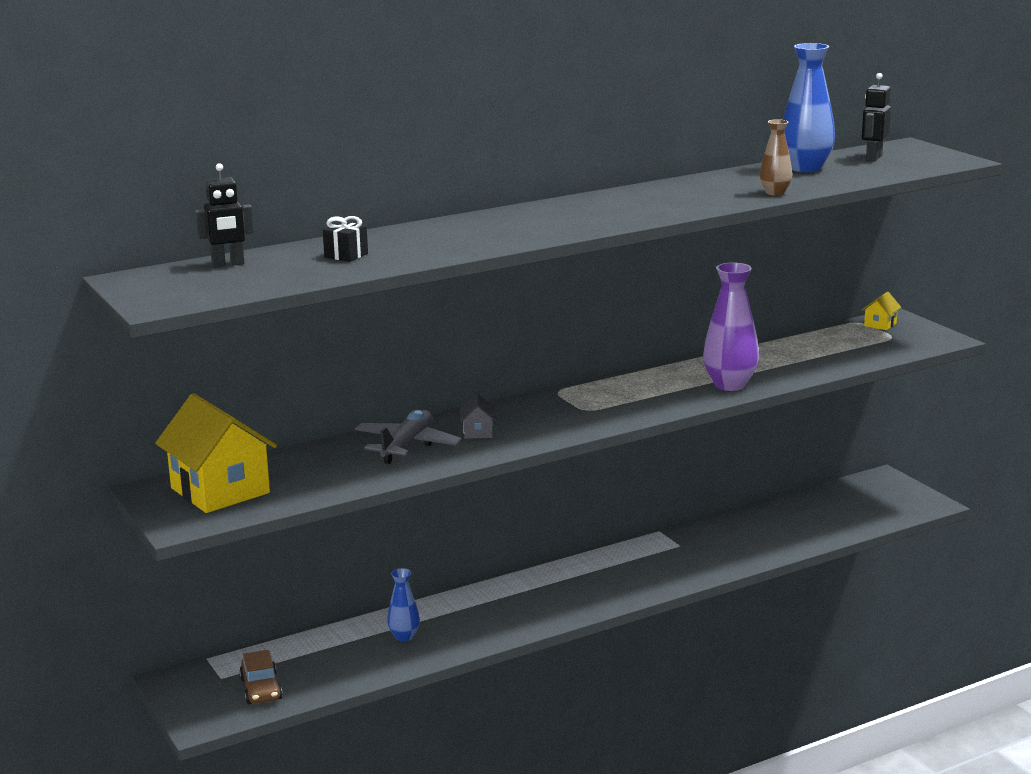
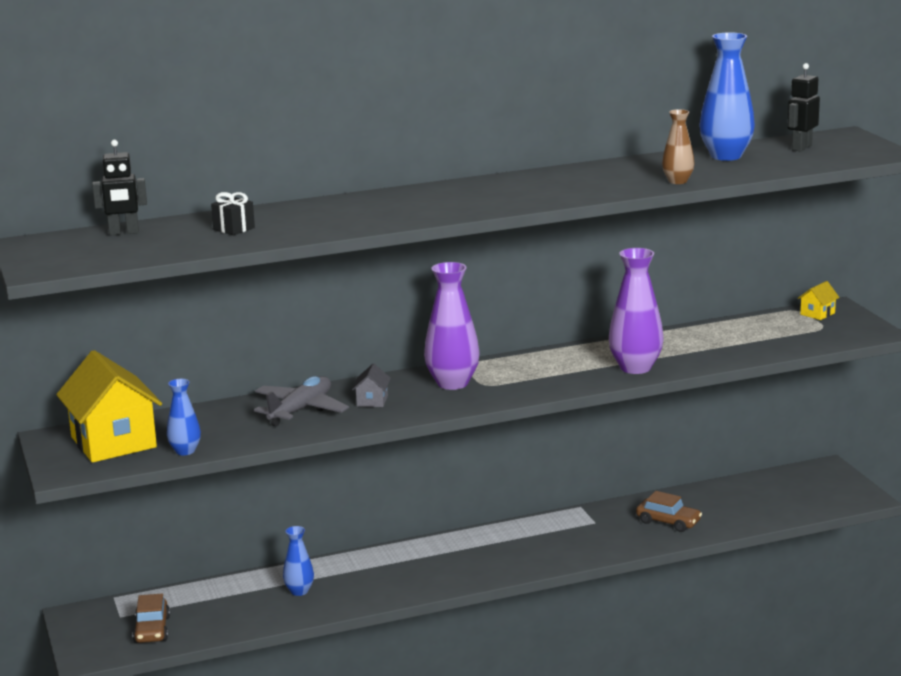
camera: 10 degrees right, 0 degrees up
(303, 495) = (185, 451): none -> blue vase
(553, 410) = (452, 383): none -> purple vase
(752, 540) = (668, 522): none -> brown car

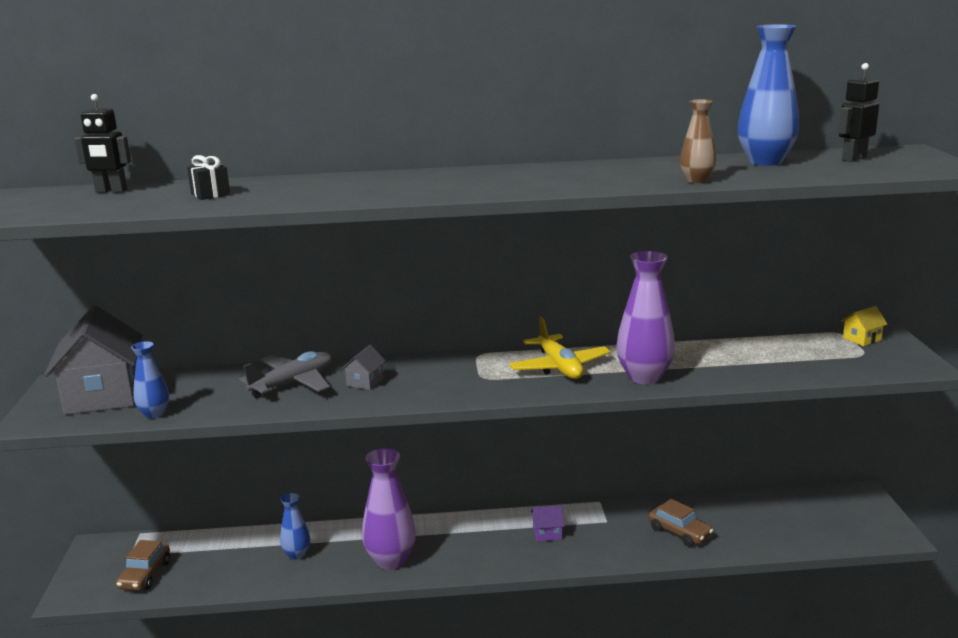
camera: 15 degrees right, 0 degrees up
(113, 442) = (104, 396): yellow house -> grey house
(452, 383) = (453, 372): purple vase -> purple vase (391, 560)
(542, 540) = (547, 533): none -> purple house
(552, 368) = (559, 367): none -> yellow plane

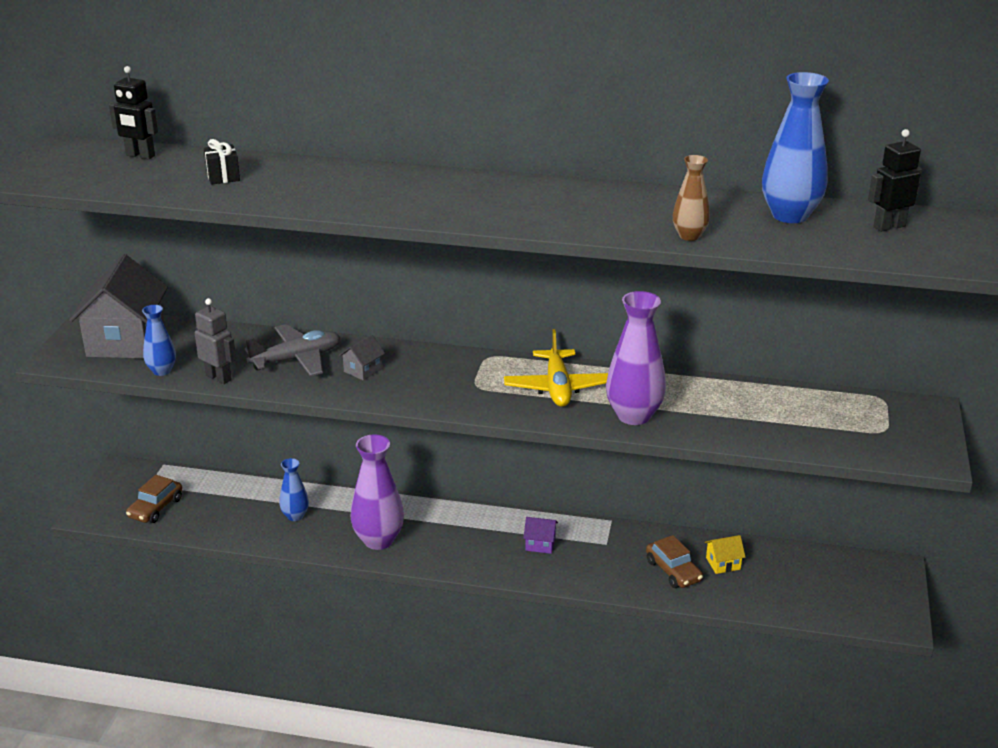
camera: 15 degrees right, 10 degrees up
(219, 410) = (219, 377): none -> grey robot
(862, 339) = (898, 411): yellow house -> yellow house (723, 563)

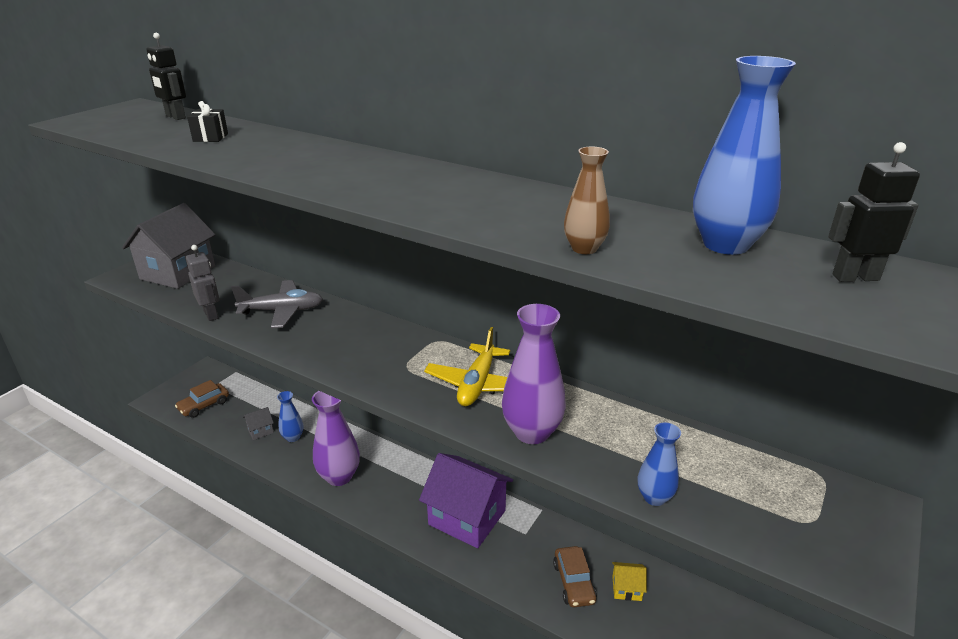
camera: 20 degrees right, 0 degrees up
(162, 371) = (177, 300): blue vase -> blue vase (654, 497)
(363, 370) = (324, 331): grey house -> grey house (260, 431)
(540, 544) = (467, 517): purple house -> purple house, size x2.39

